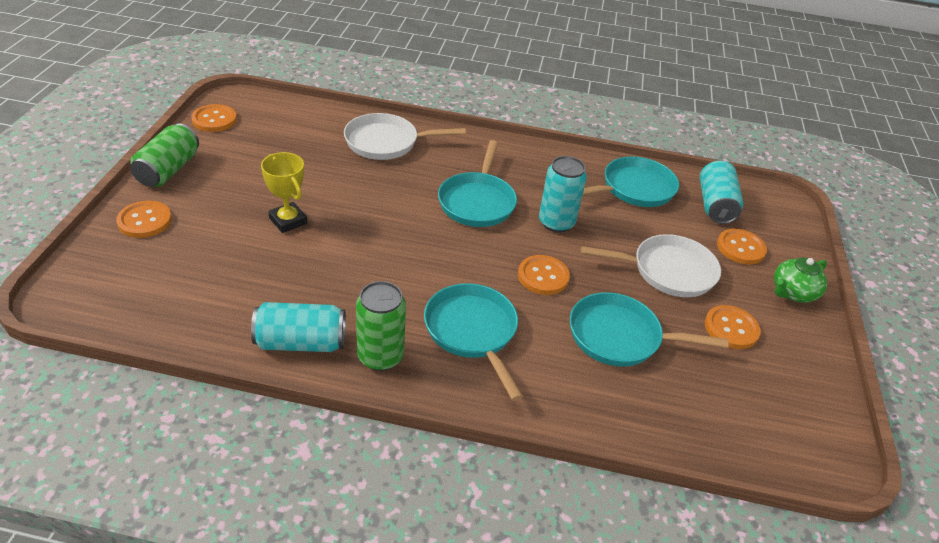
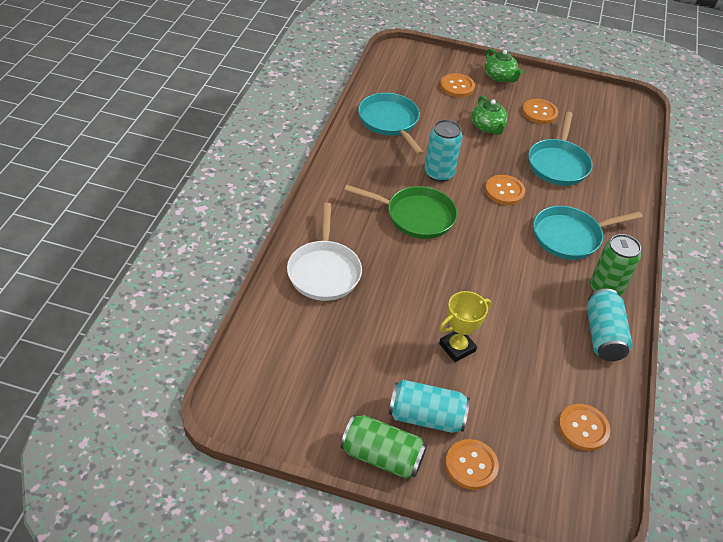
camera: 85 degrees left, 5 degrees up
(214, 120) = (278, 423): orange button -> orange button (583, 428)
(477, 201) = (415, 216): turquoise pan -> green pan
(667, 271) = (487, 127): white pan -> green teapot
(715, 205) = (407, 85): turquoise can -> turquoise can (426, 417)

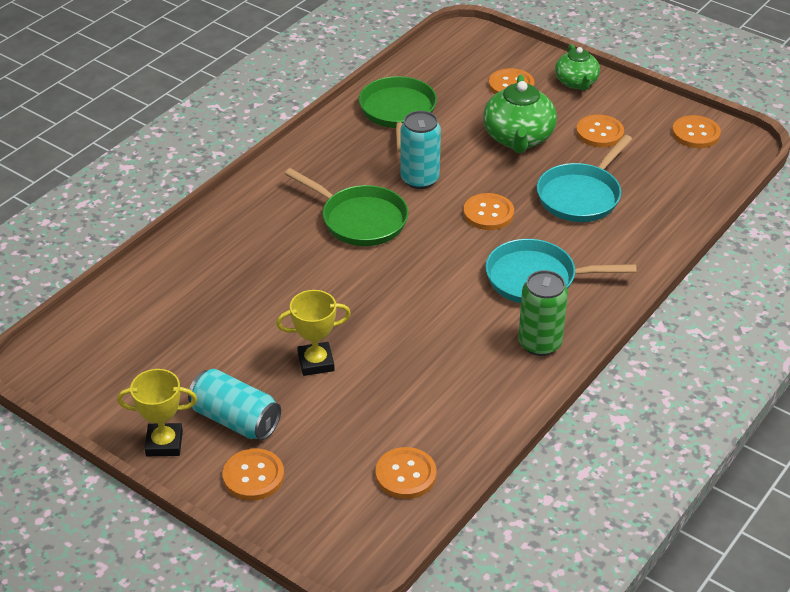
camera: 25 degrees right, 5 degrees down
(324, 271) = (217, 255): white pan -> none
(382, 456) = (164, 443): green can -> yellow trophy
(390, 122) = (398, 113): turquoise pan -> green pan
(487, 127) = (518, 138): green teapot -> green teapot, size x1.56
(601, 102) = (695, 133): none -> orange button
(603, 335) = (500, 390): turquoise can -> none

